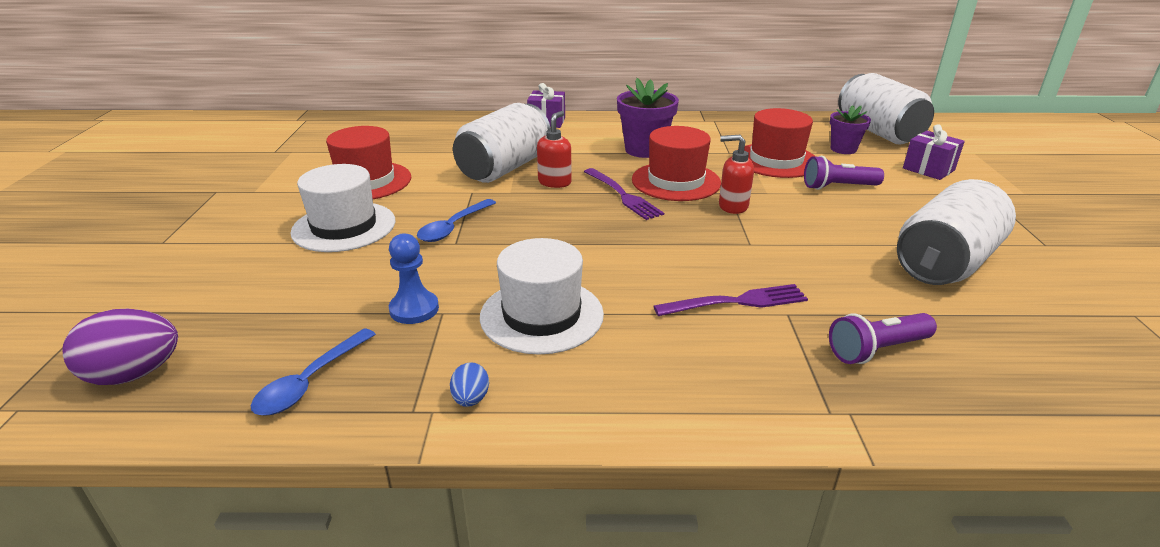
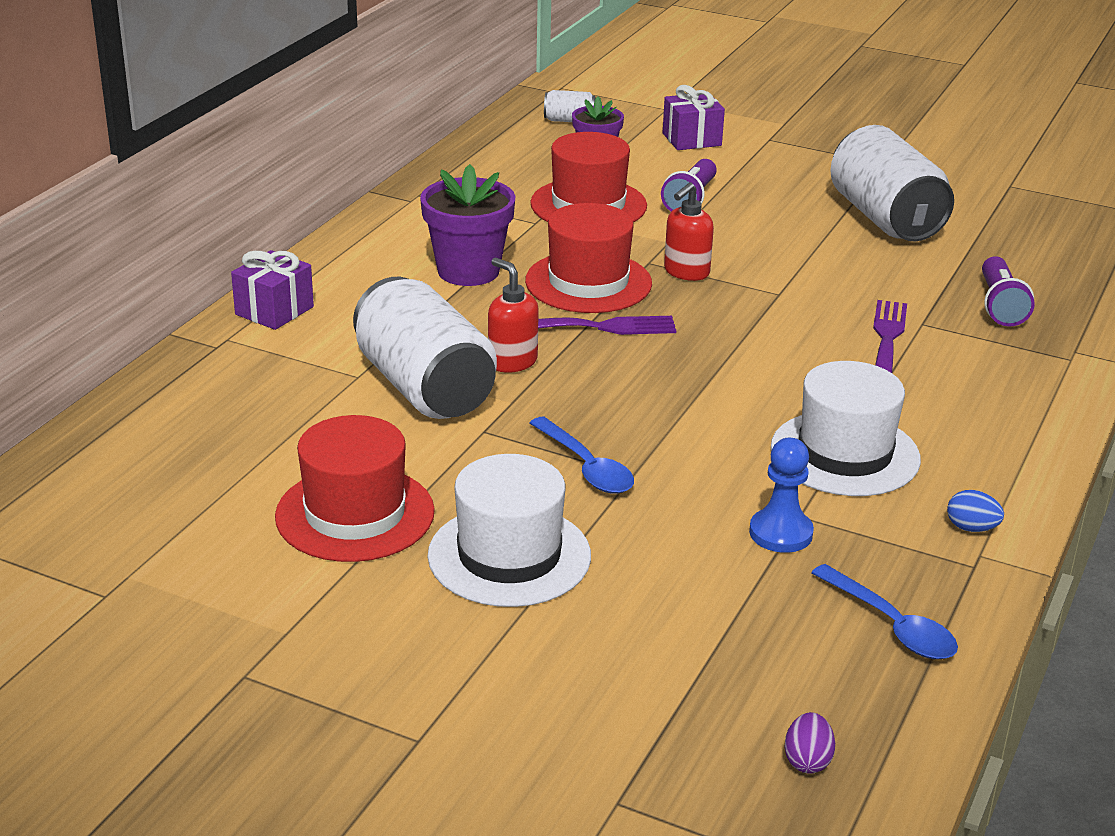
camera: 65 degrees left, 0 degrees up
(134, 374) = (807, 761): purple egg -> purple egg, size x0.50
(878, 132) = (569, 120): white can -> white can, size x0.43

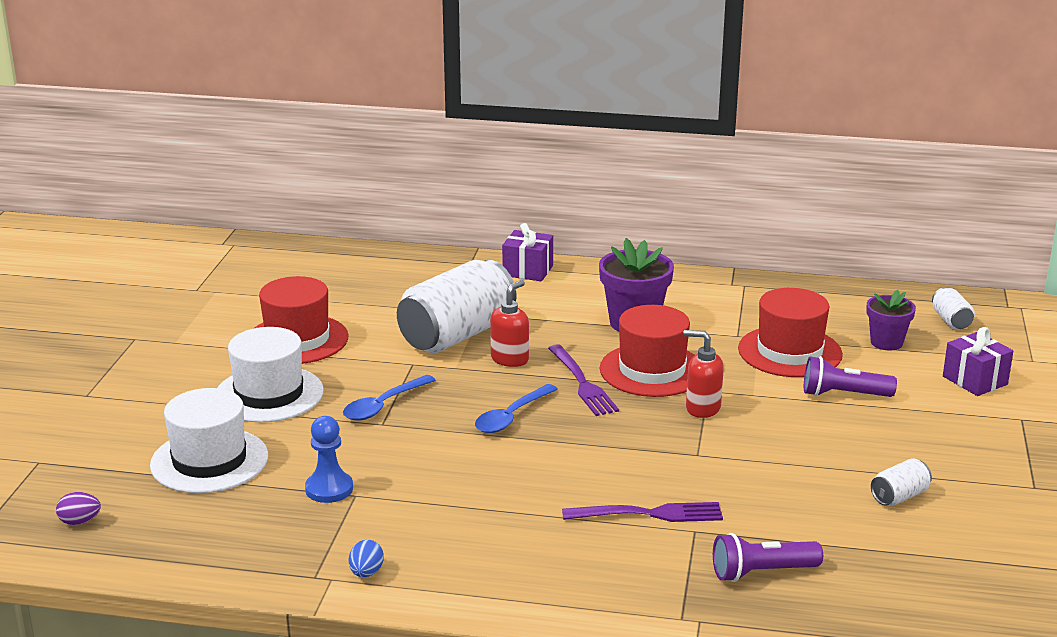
camera: 75 degrees right, 5 degrees down
(845, 454) = (450, 507): white hat -> white hat (209, 461)
(885, 218) = (899, 496): white can -> white can, size x0.43
(891, 625) = (230, 543): blue spoon -> blue spoon (511, 417)

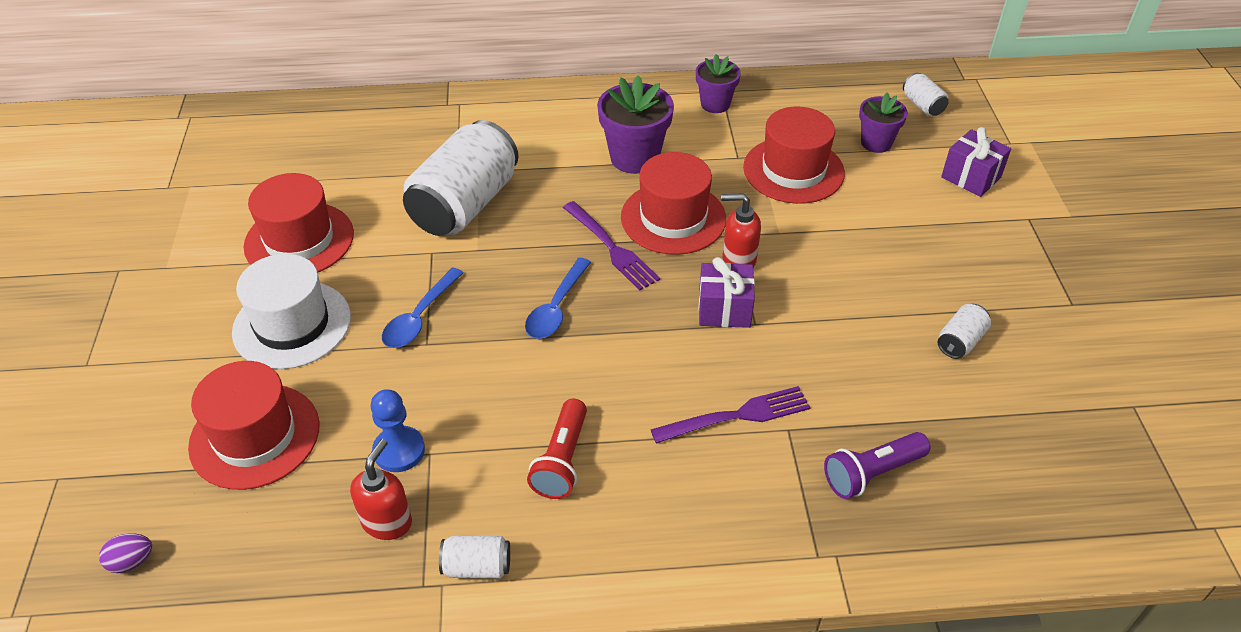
camera: 15 degrees left, 20 degrees up
(209, 461) = (255, 436): white hat -> red hat
(366, 573) = (477, 567): blue egg -> white can
(472, 518) = (562, 460): none -> red flashlight
(510, 359) = (529, 228): red soap dispenser -> red soap dispenser (387, 522)
(527, 271) = (508, 105): purple gift -> purple gift (724, 309)
(733, 294) = (715, 104): none -> purple flower pot
(843, 394) = (862, 217): purple flashlight -> none

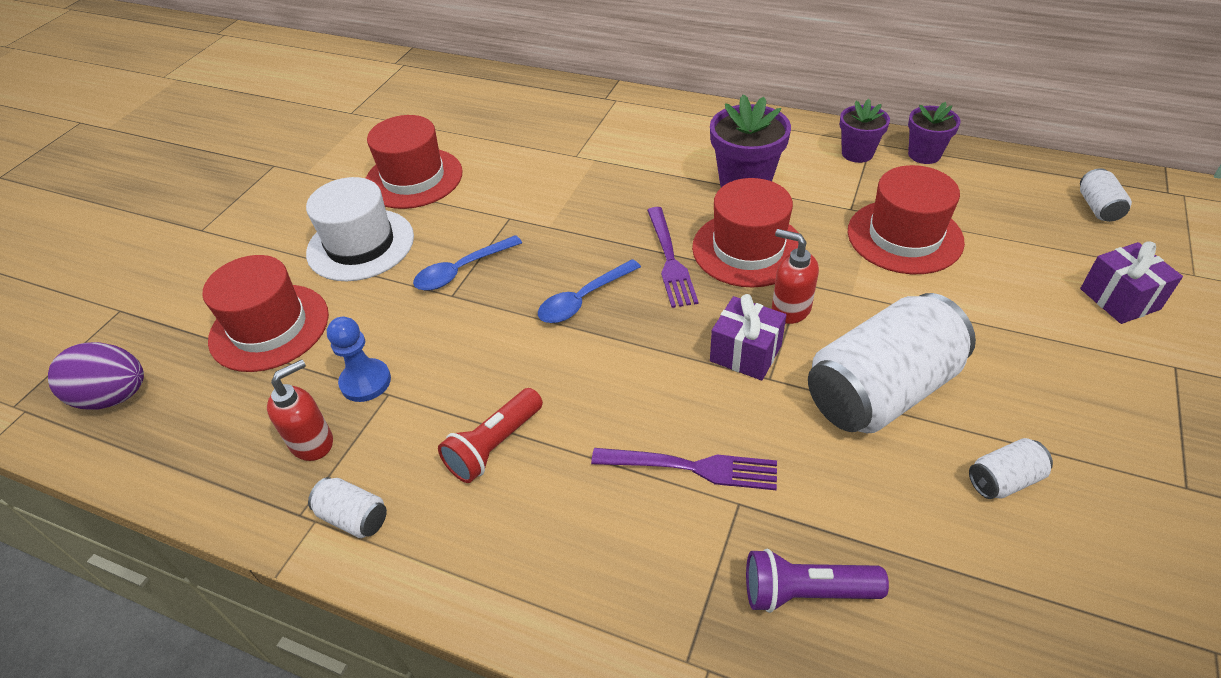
camera: 30 degrees right, 0 degrees up
(132, 562) = (115, 397): purple egg -> purple egg, size x1.99
(465, 204) = (564, 185): white can -> white can (880, 391)
(876, 143) = (1018, 233): purple flower pot -> purple flower pot (924, 154)

